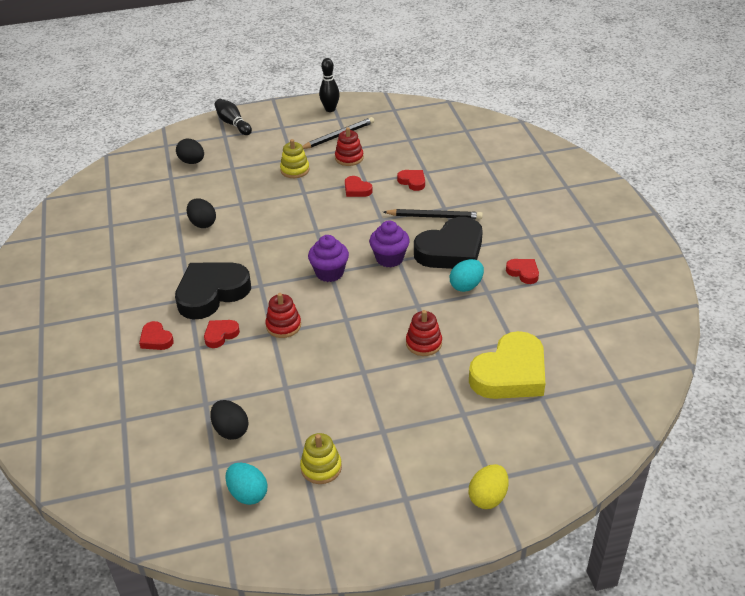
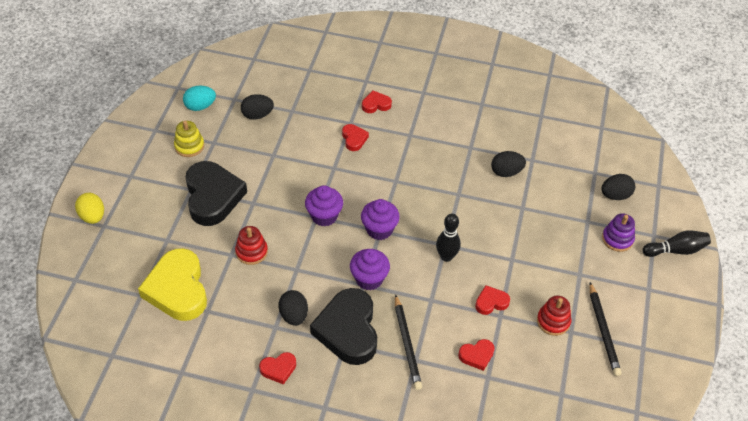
camera: 115 degrees right, 10 degrees up
(211, 293) = (406, 149): black heart -> black heart (213, 196)
(241, 150) = (617, 239): none -> purple stacking toy
(283, 326) = (337, 177): red stacking toy -> none
(295, 170) = (555, 267): yellow stacking toy -> none
(330, 109) = (667, 348): black bowling pin -> black bowling pin (446, 256)
(341, 313) = (324, 216): none -> purple cupcake
(434, 216) = (407, 344): black pencil -> black pencil turned 45 degrees counterclockwise
(466, 286) = (294, 315): turquoise egg -> black egg

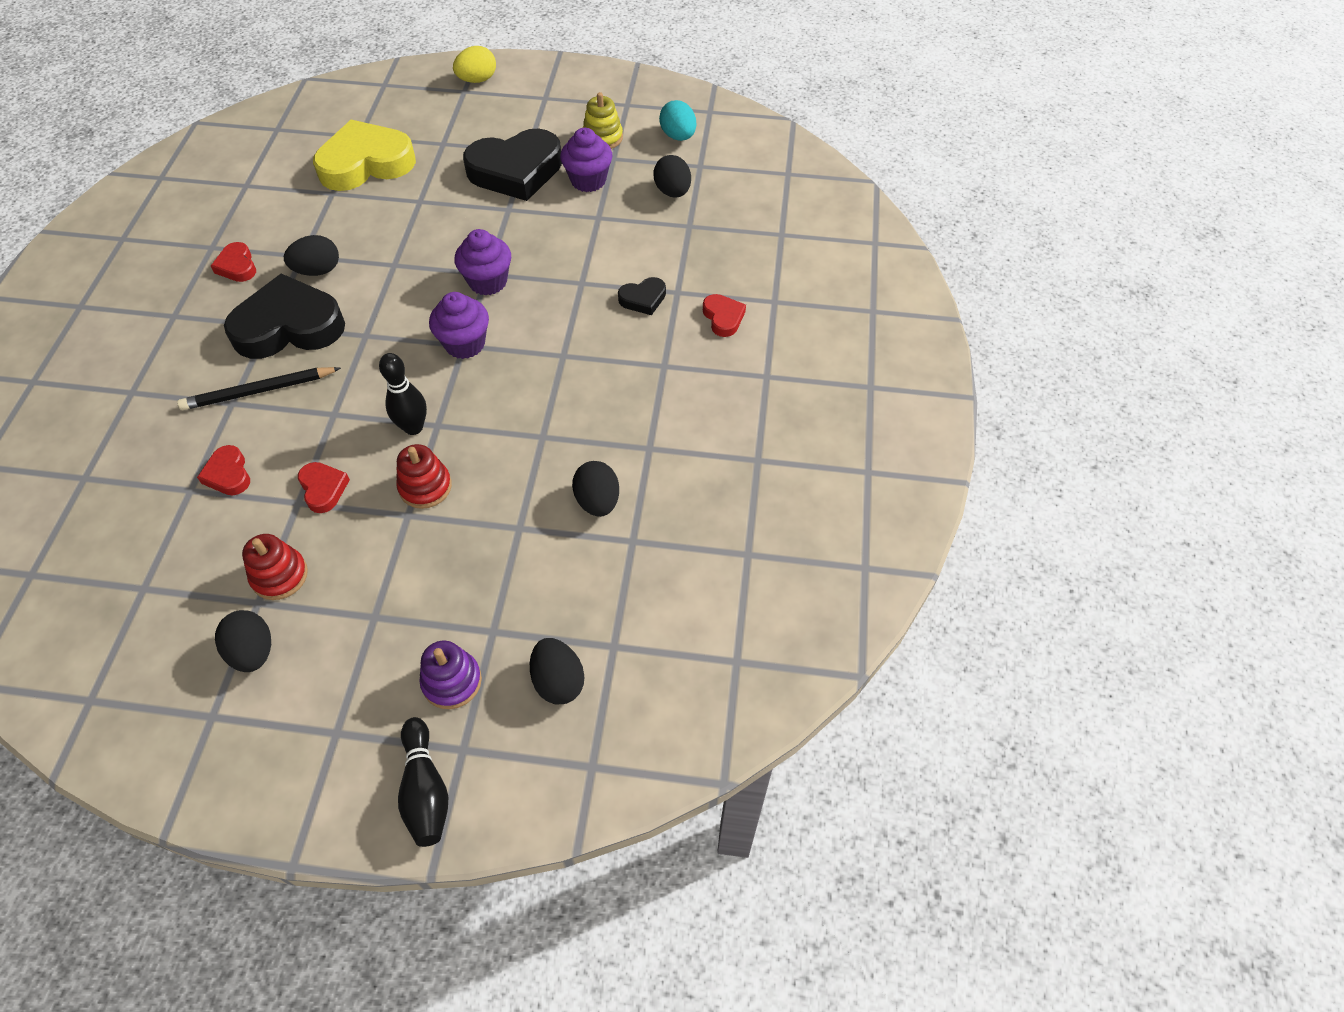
camera: 85 degrees right, 5 degrees up
(251, 252) = (423, 218): red stacking toy -> red stacking toy (425, 487)
(354, 139) = (643, 299): red heart -> black heart
(369, 279) = (374, 340): purple cupcake -> purple cupcake (588, 180)
(603, 331) = (253, 652): black pencil -> black egg

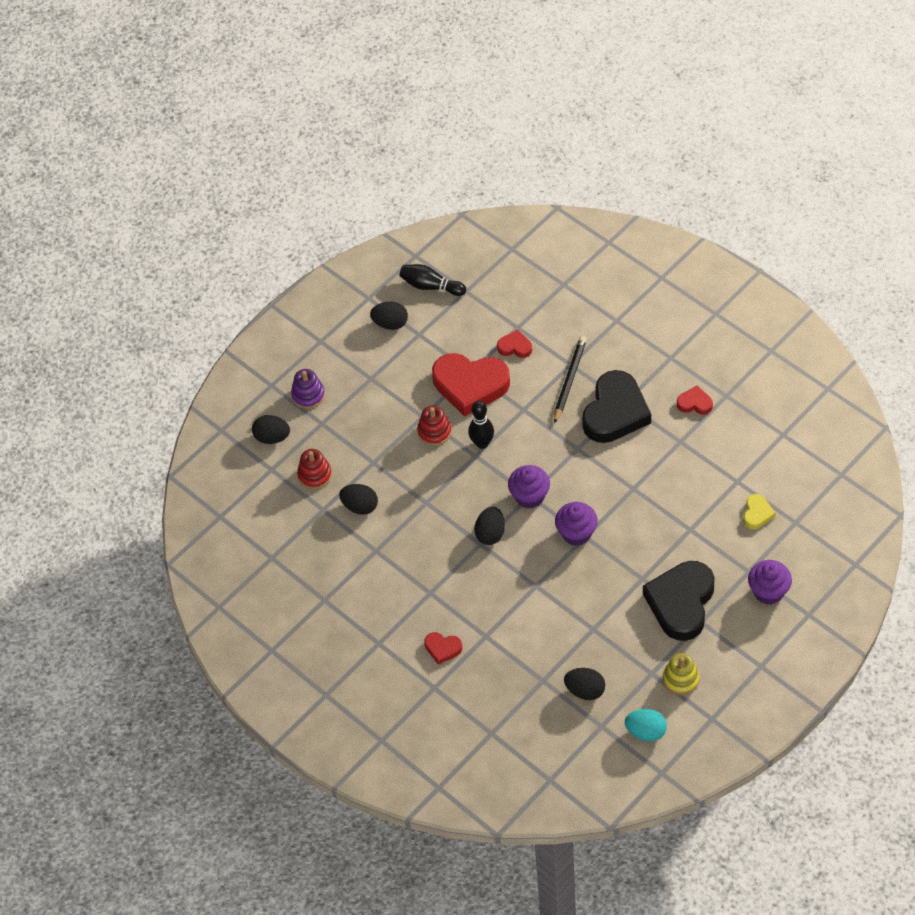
camera: 130 degrees right, 0 degrees up
(279, 575) = (427, 348): red stacking toy -> red stacking toy (315, 475)
(318, 270) = (657, 445): black egg -> black egg (490, 533)
(323, 489) = (470, 385): red heart -> red heart, size x2.19
(366, 163) = (757, 514): yellow heart -> yellow heart, size x0.46
(425, 790) = (264, 363): black bowling pin -> black bowling pin (431, 286)
(477, 80) = (817, 630): yellow egg -> none
(588, 180) = (637, 643): purple cupcake -> purple cupcake (768, 591)
(643, 299) = (494, 612): black heart -> none

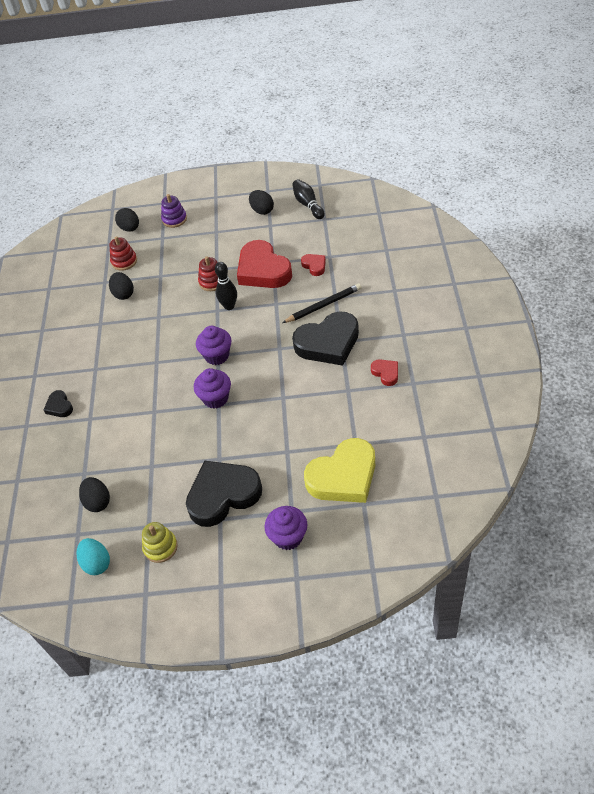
camera: 45 degrees right, 5 degrees down
(442, 648) = (59, 406): red heart -> black heart
(490, 533) = (169, 360): black egg -> none
(757, 514) = (343, 476): yellow heart -> yellow heart, size x2.19

